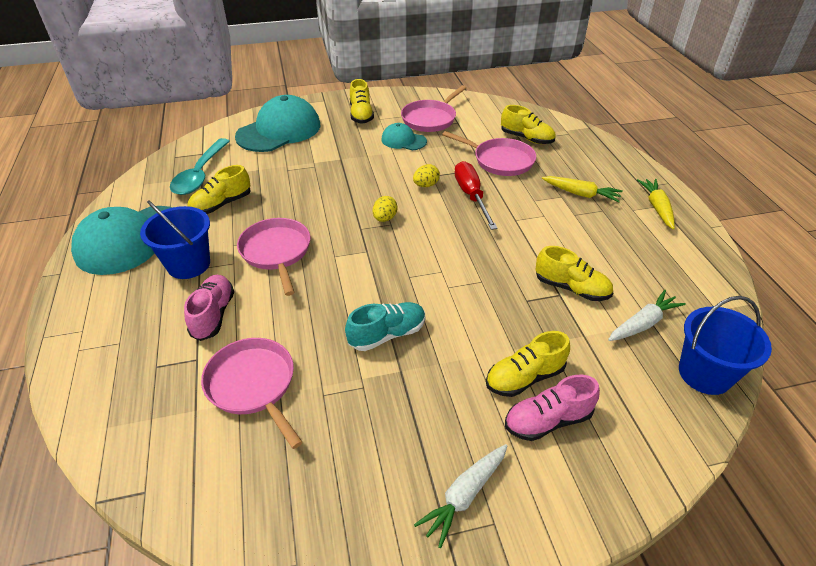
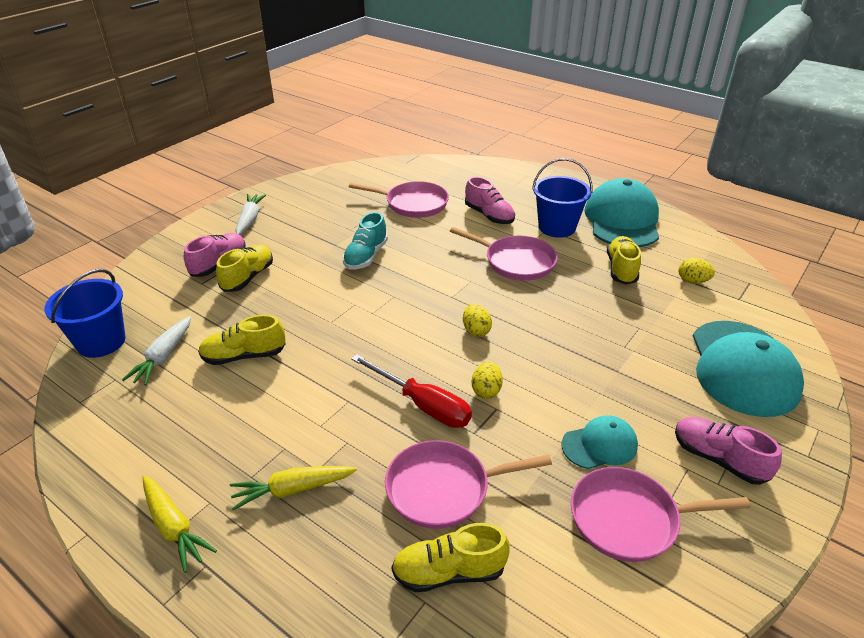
camera: 140 degrees right, 5 degrees down
(200, 174) = (692, 281): turquoise spoon -> yellow egg
(361, 115) = (718, 459): yellow shoe -> pink shoe
(430, 119) = (630, 519): pink pan -> pink pan turned 90 degrees counterclockwise

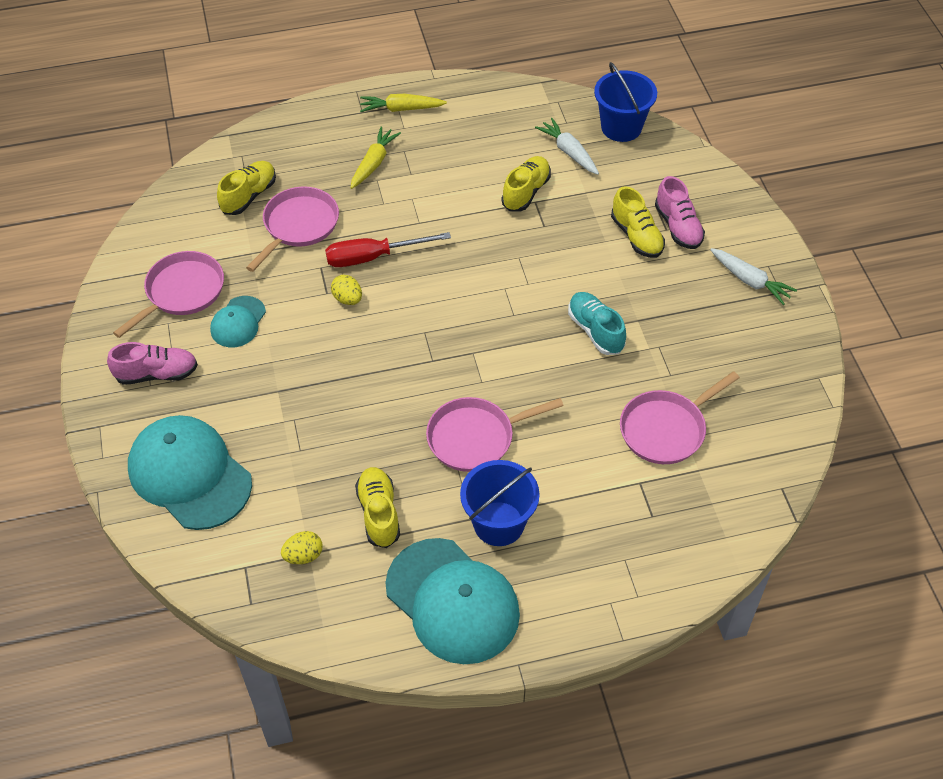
camera: 130 degrees right, 15 degrees up
(476, 331) = (414, 338): yellow egg -> none
(489, 215) = (579, 480): pink shoe -> none
(621, 269) = (379, 513): yellow shoe -> yellow shoe turned 150 degrees counterclockwise

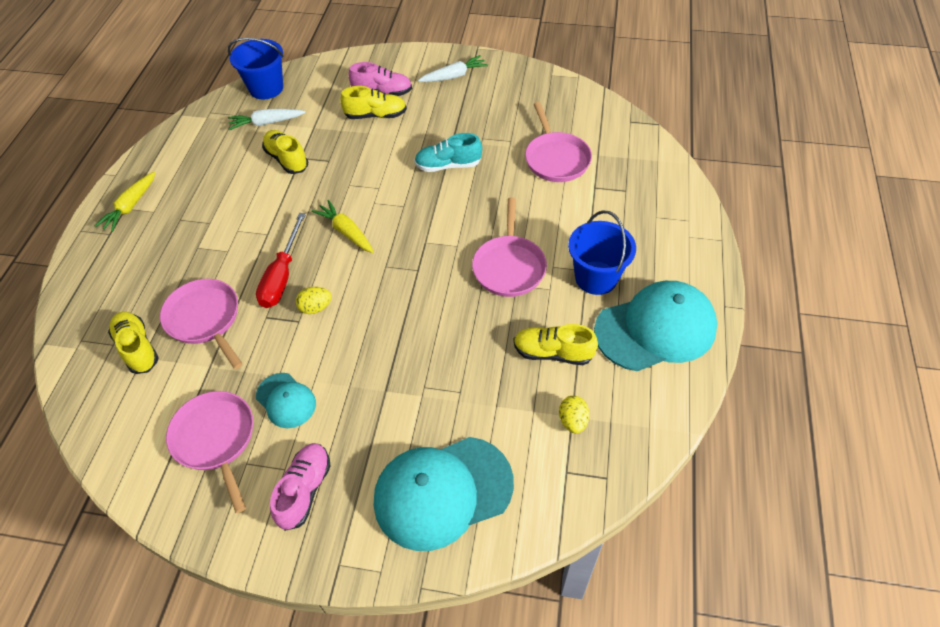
camera: 65 degrees left, 0 degrees up
(373, 163) = (176, 244): yellow carrot -> yellow carrot (346, 232)

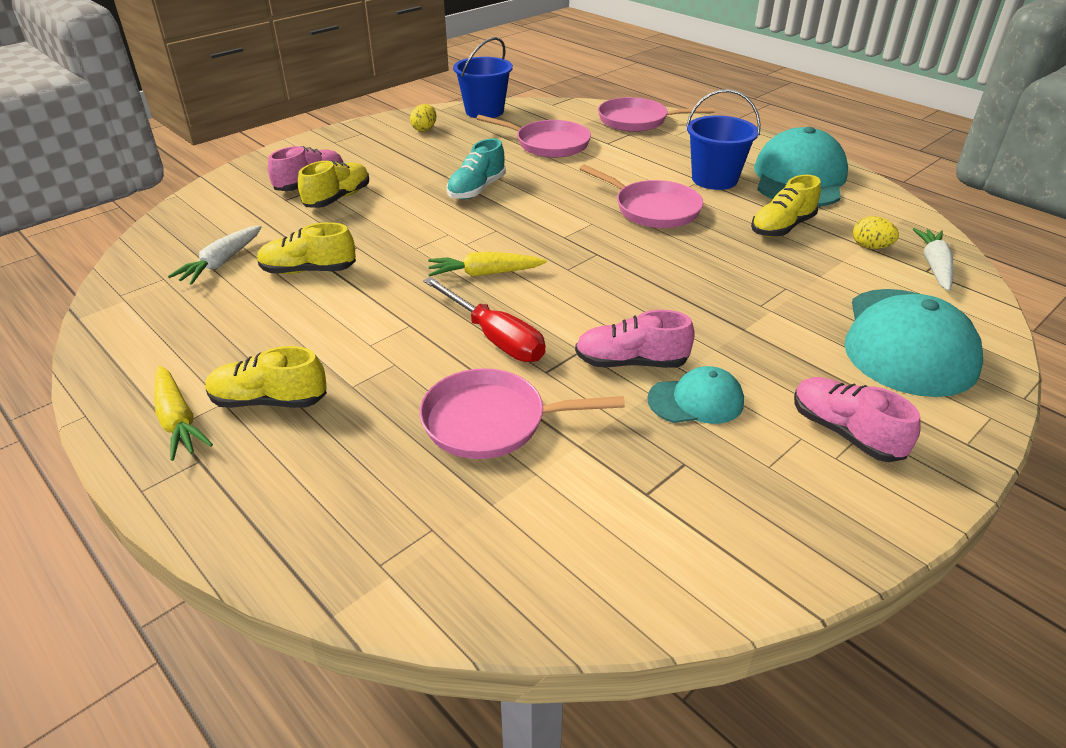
camera: 55 degrees left, 15 degrees down
(137, 348) = (470, 504): yellow shoe -> yellow shoe (269, 401)
(216, 439) = (709, 480): pink pan -> pink pan (637, 121)
(266, 88) = (161, 243): blue bucket -> blue bucket (484, 111)
(303, 351) = (631, 362): none -> pink shoe
(316, 308) = (574, 331): yellow egg -> yellow egg (424, 129)
(454, 76) = (358, 145): white carrot -> white carrot (934, 266)

